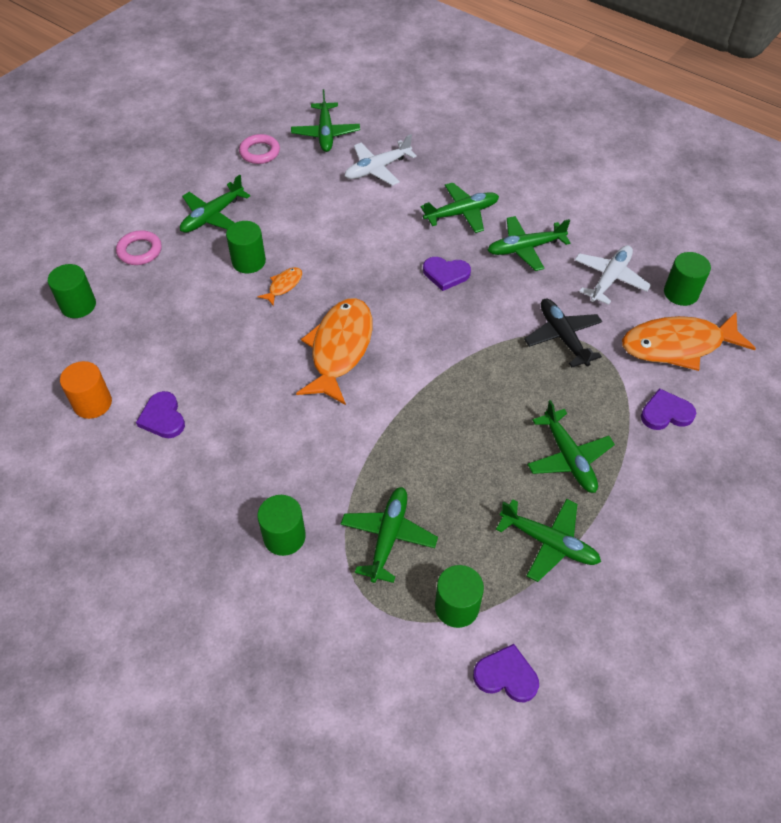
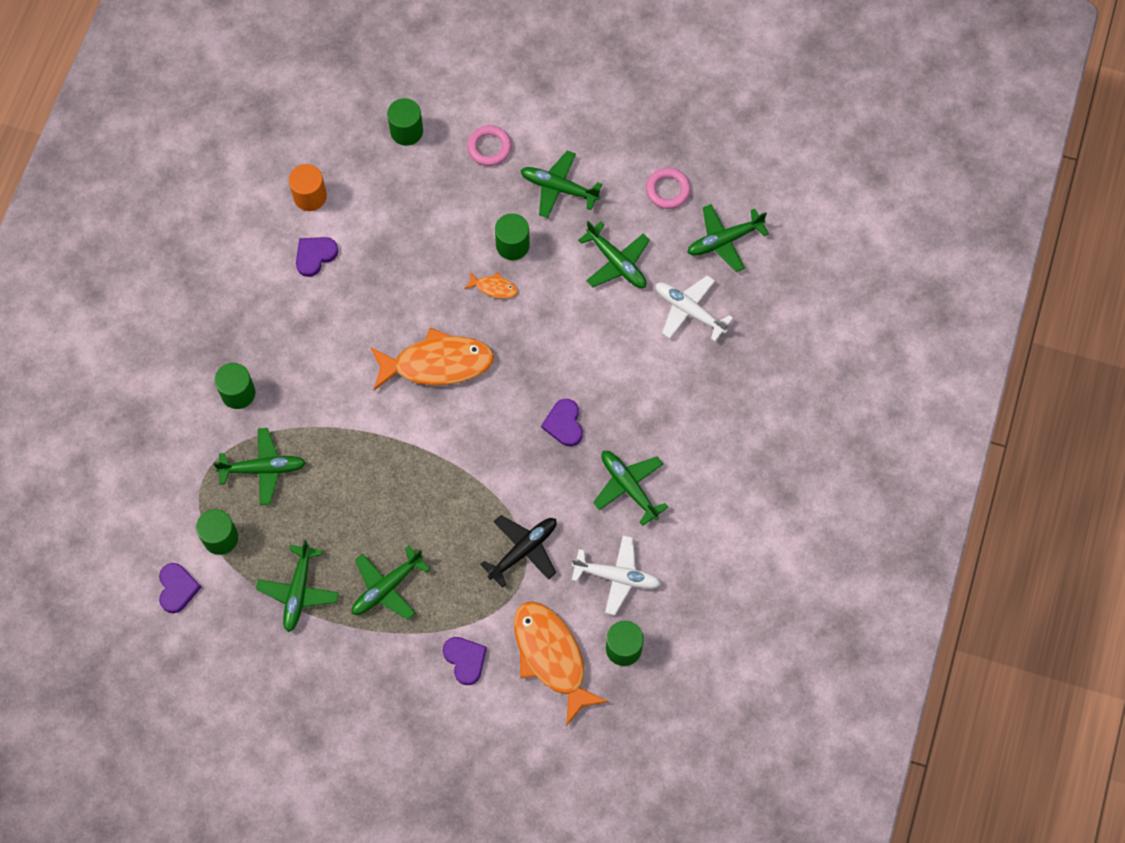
camera: 70 degrees right, 15 degrees up
(461, 213) = (655, 412): green plane -> green plane (616, 262)

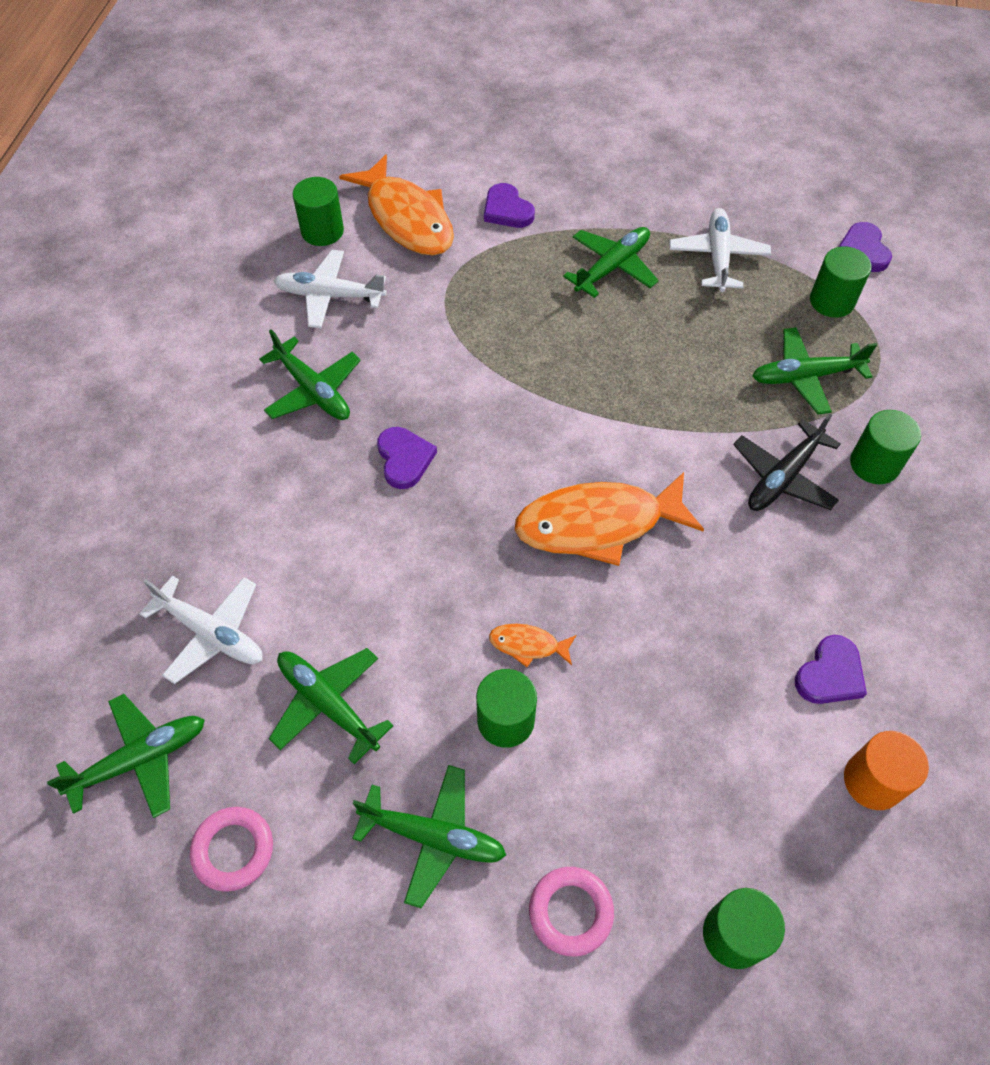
camera: 175 degrees right, 10 degrees down
(298, 591) = (718, 257): green plane -> white plane
(523, 550) = (449, 314): black plane -> black plane (783, 477)

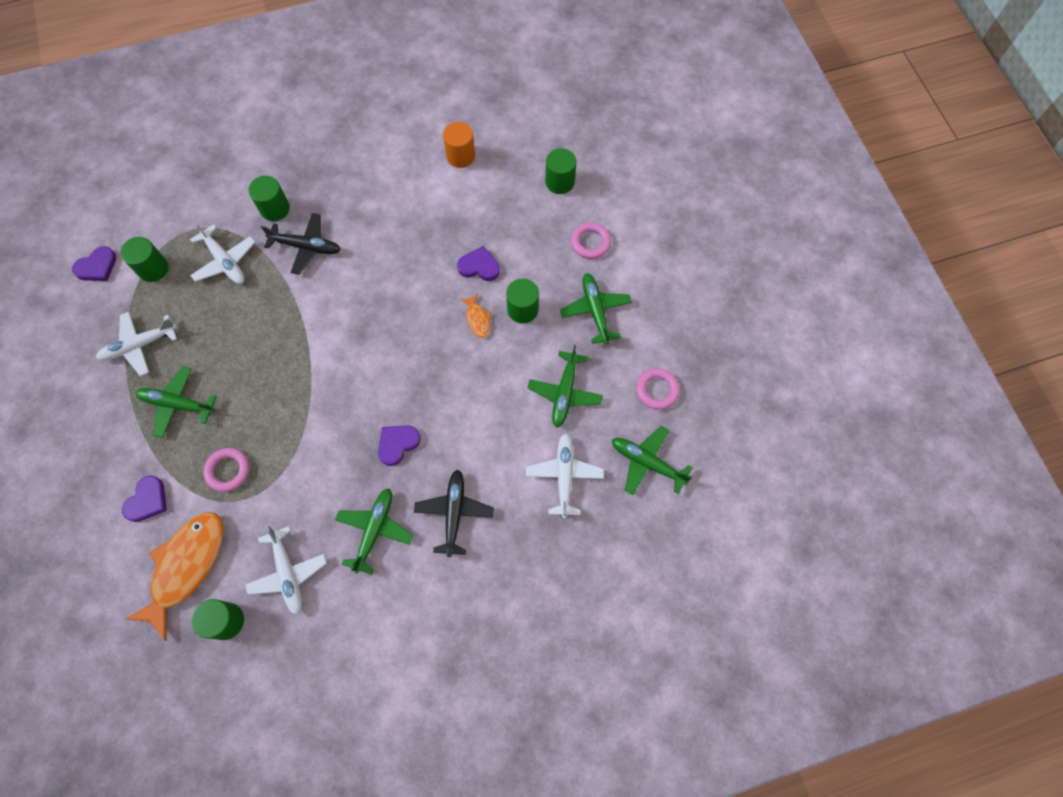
camera: 120 degrees left, 10 degrees up
(267, 479) = (454, 513): none -> black plane
(492, 285) = (228, 470): none -> pink ring
(597, 524) = (386, 321): orange fish -> none
(805, 376) = (225, 261): green plane -> white plane
(830, 674) = (416, 188): purple heart -> purple heart (479, 266)

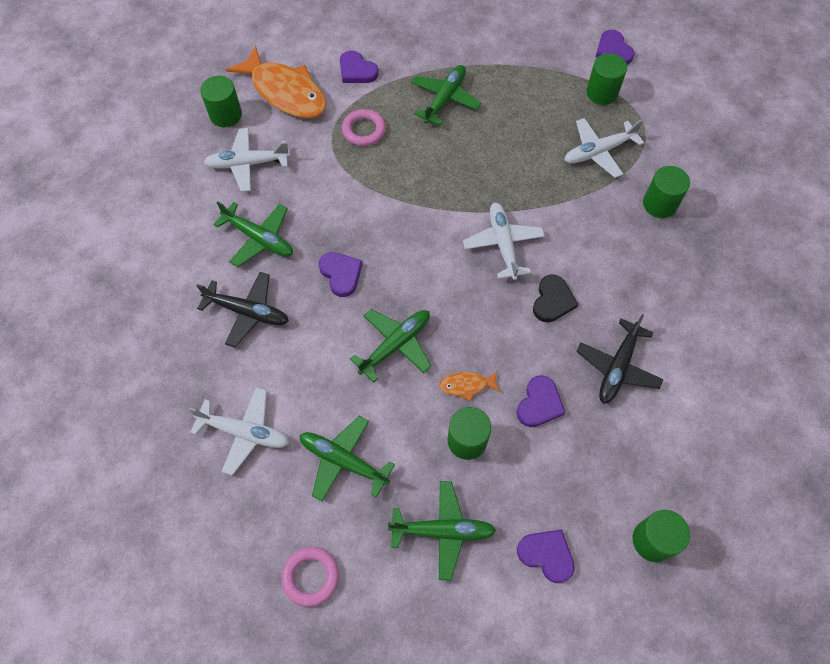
camera: 105 degrees right, 5 degrees down
(139, 345) = (516, 76): white plane -> white plane (503, 244)
(306, 247) = (603, 227): black plane -> black plane (617, 367)
(386, 272) = (552, 300): none -> black heart
(460, 156) = (712, 419): orange cylinder -> none
(590, 242) = (546, 555): pink ring -> purple heart
(647, 463) = (224, 533): green plane -> green plane (395, 345)

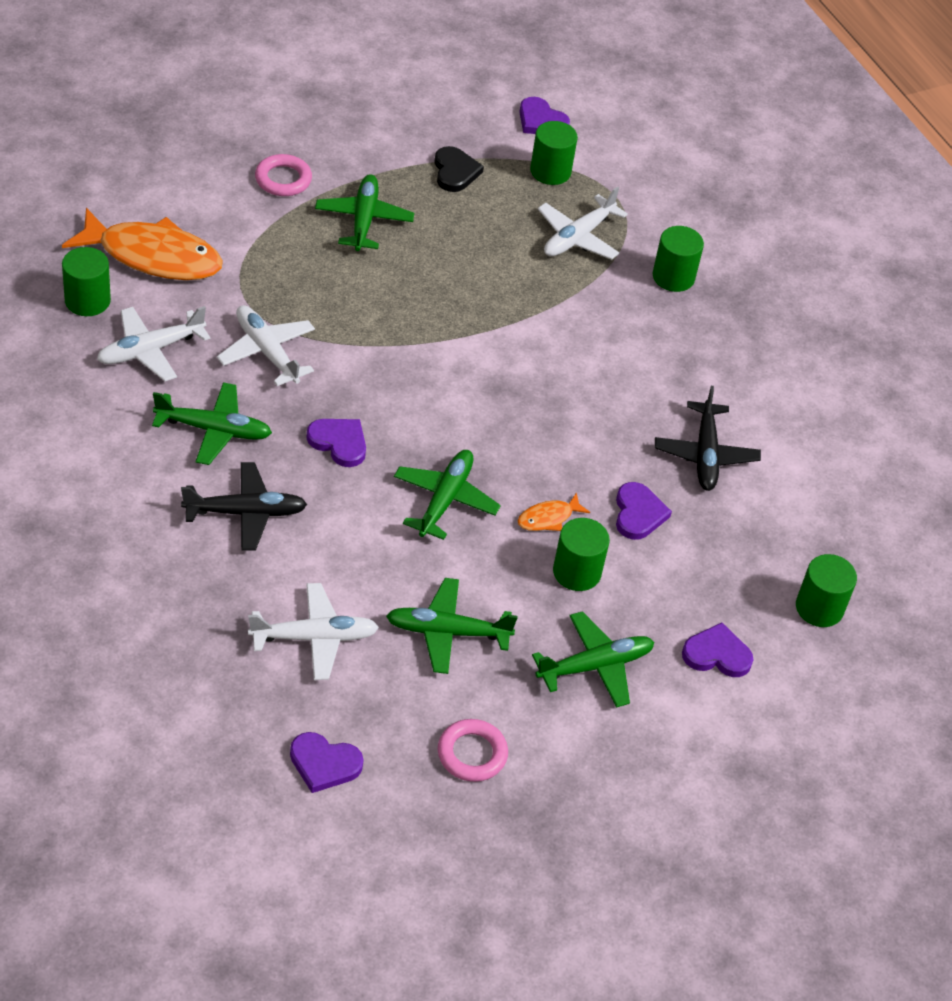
camera: 30 degrees left, 15 degrees down
(357, 70) = (233, 211): purple heart -> purple heart (324, 764)
(364, 130) = (280, 278): pink ring -> pink ring (283, 179)
(503, 244) = (516, 362): white plane -> white plane (267, 352)
(552, 300) = (602, 407): black heart -> black heart (455, 172)

